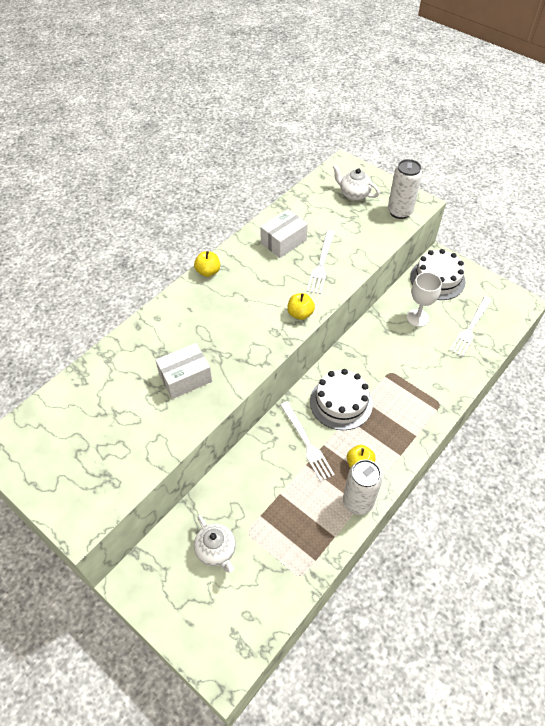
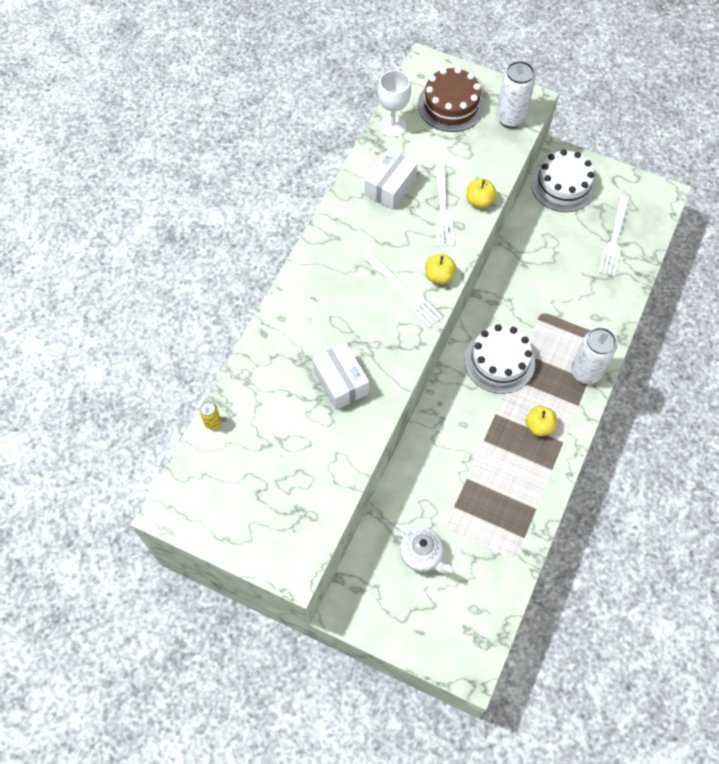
camera: 15 degrees left, 10 degrees up
(66, 385) = (213, 423): none -> yellow can
(185, 378) = (341, 382): white box -> white box turned 75 degrees counterclockwise
(208, 271) = (317, 246): yellow apple -> yellow apple (479, 201)
(306, 443) = (477, 416): white fork -> white fork (402, 291)
(354, 194) = (451, 105): white teapot -> brown cake
(358, 502) = (549, 466): white can -> white can (585, 372)
(417, 318) = (554, 239): white goblet -> white goblet (392, 126)

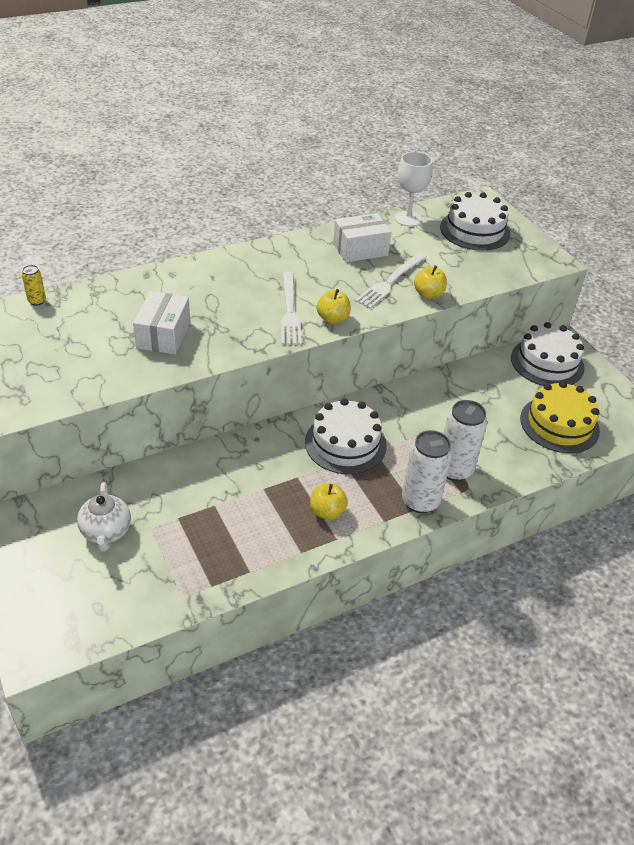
camera: 35 degrees right, 20 degrees down
(451, 105) = (474, 230): brown cake -> white cake
(510, 118) = (520, 262): white can -> white can (454, 470)
(614, 239) = (559, 424): white fork -> yellow cake

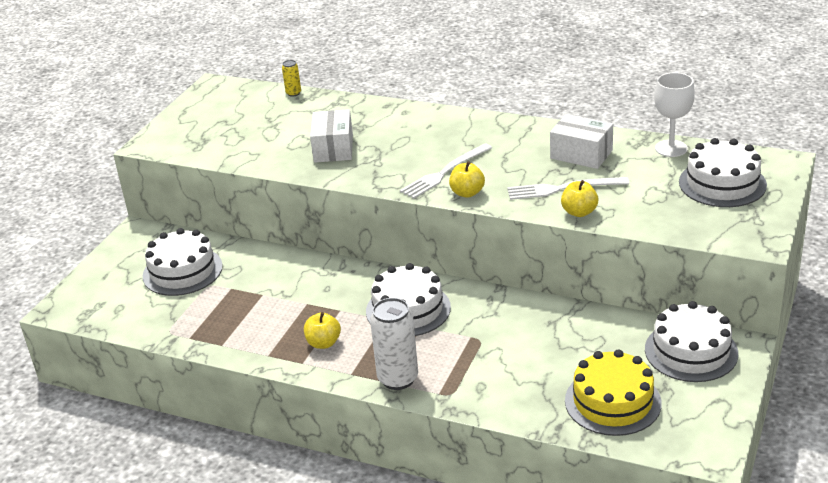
camera: 55 degrees right, 10 degrees down
(106, 532) = (182, 271): white teapot -> white cake
(163, 335) = (333, 148): white box -> white box turned 60 degrees counterclockwise
(454, 470) = (460, 376): white can -> none

